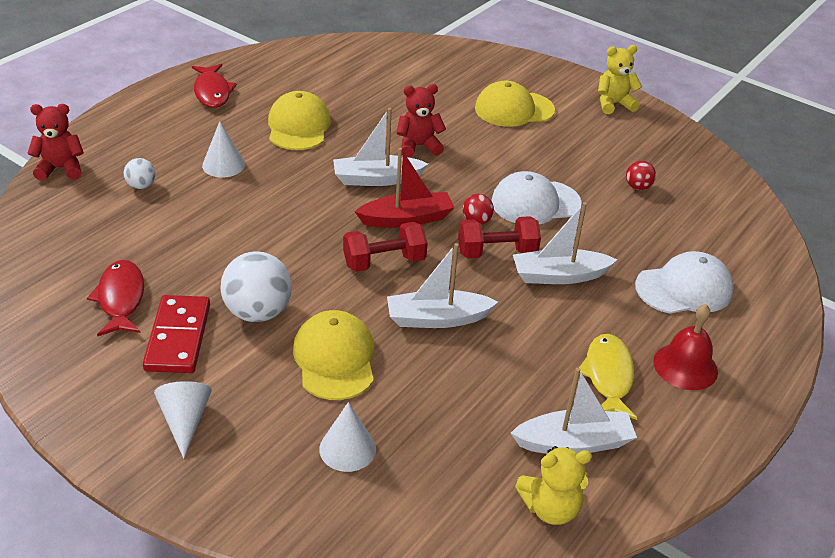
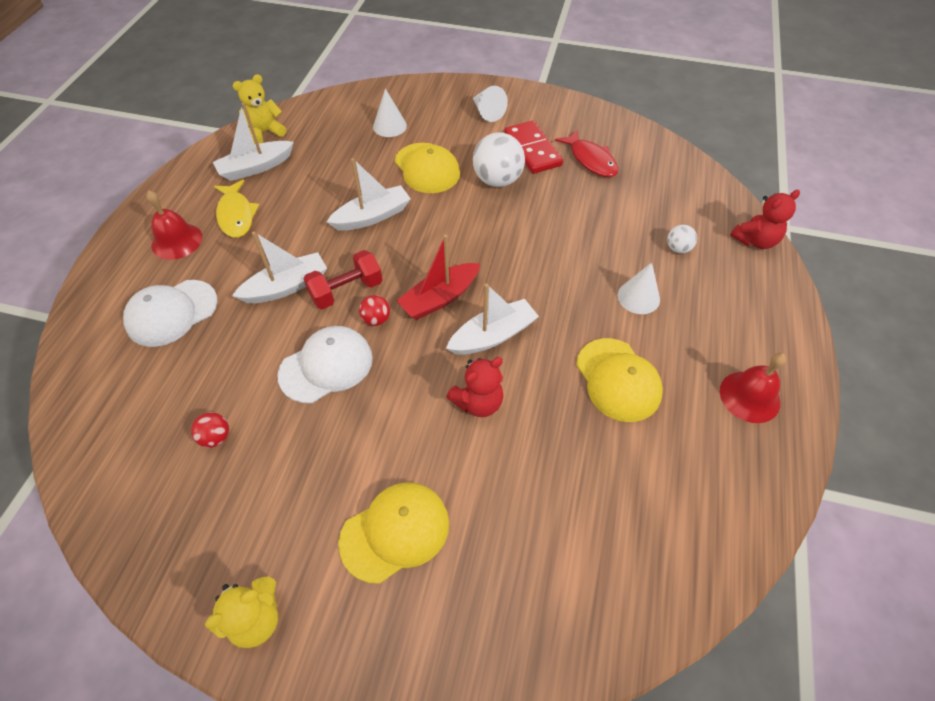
camera: 160 degrees right, 15 degrees up
(212, 92) = (749, 396): red fish -> red bell
(384, 262) = (435, 248): red dumbbell -> none

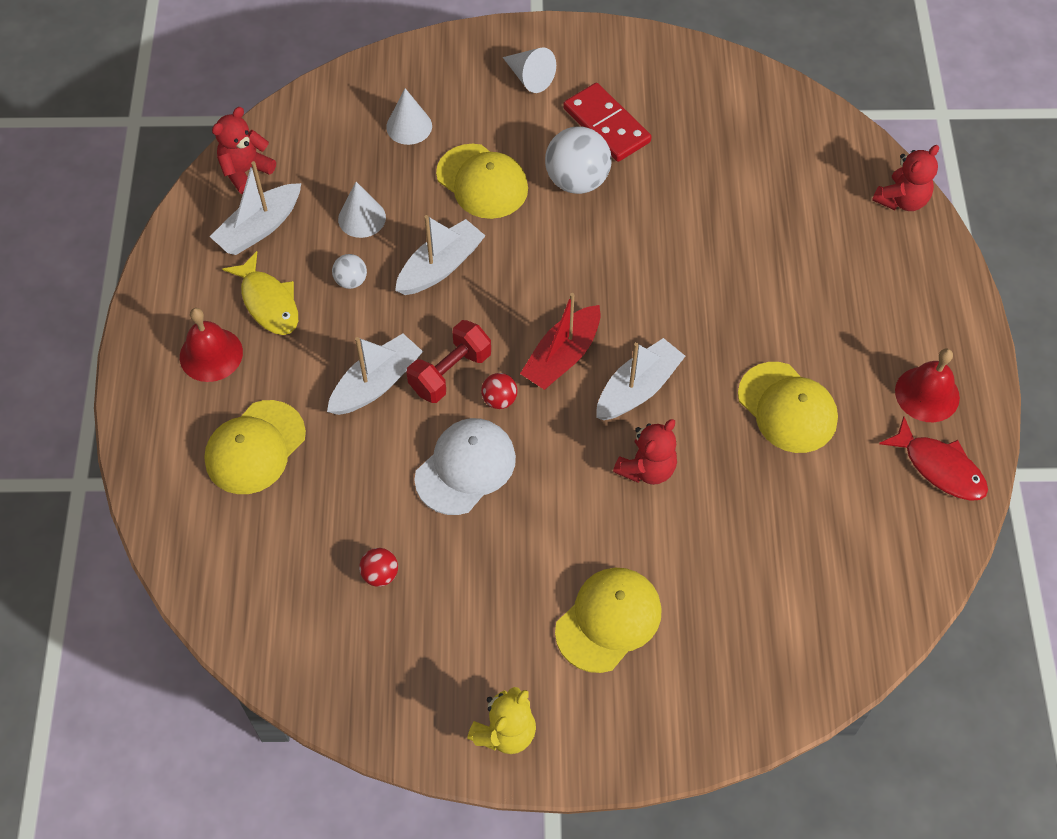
camera: 15 degrees left, 5 degrees up
(171, 313) = (255, 447): white cap -> yellow cap
(265, 132) = (245, 171): yellow teddy bear -> red teddy bear
(590, 160) = (683, 125): red fish -> red fish (939, 468)
(638, 297) = (786, 304): white cone -> white cone (362, 218)
(678, 248) = (816, 230): white ball -> white ball (351, 281)

